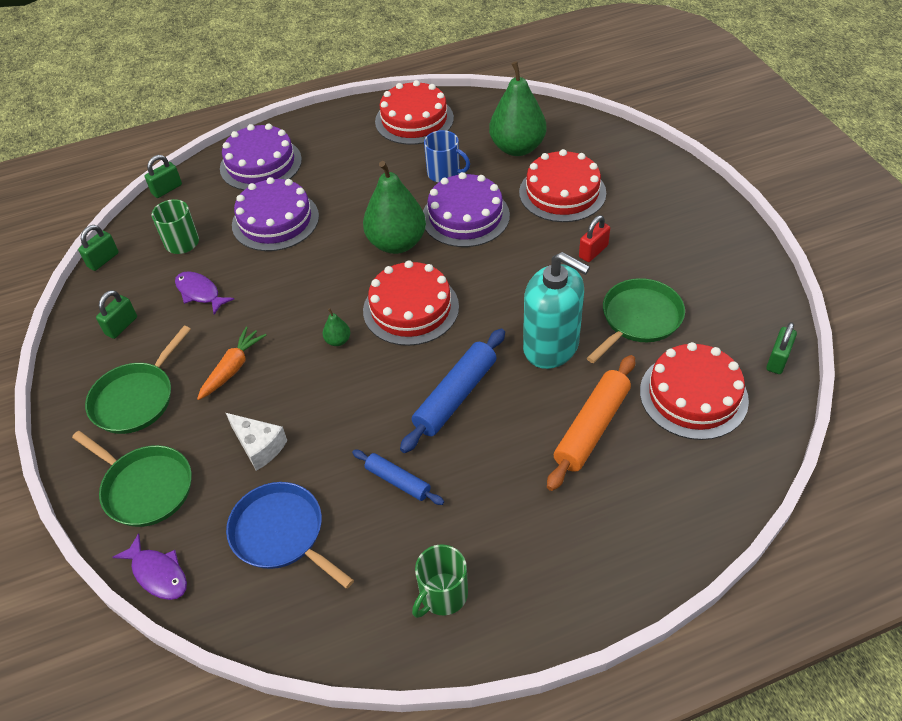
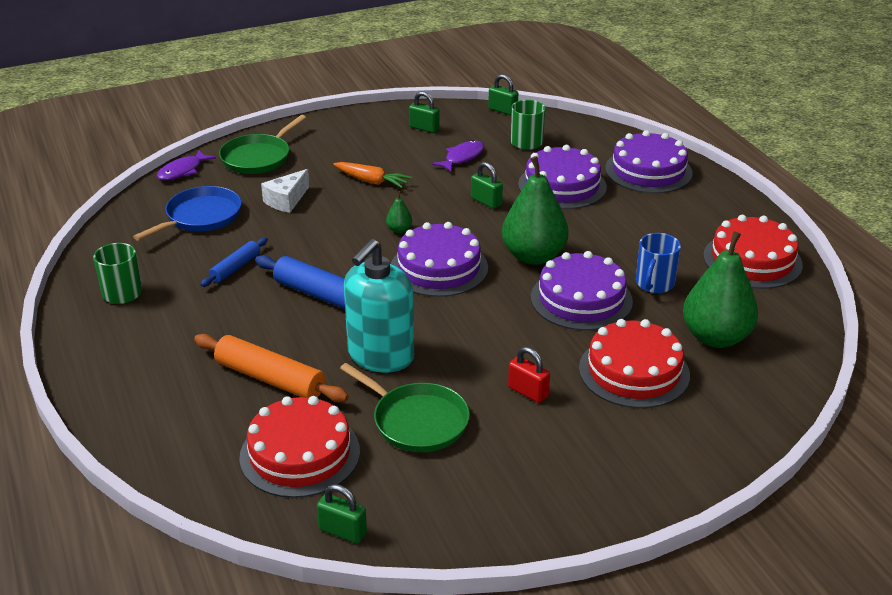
camera: 85 degrees right, 15 degrees down
(136, 398) = (345, 144): green pan -> none
(167, 189) = (600, 127): green padlock -> green padlock (486, 201)
(411, 308) = (439, 268): red cake -> purple cake

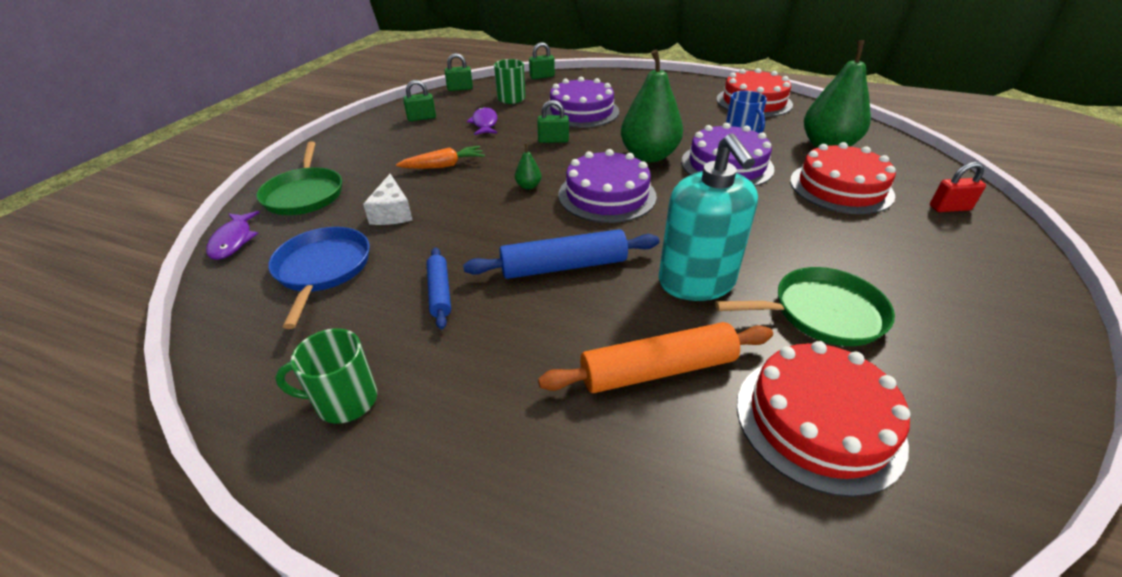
camera: 45 degrees left, 5 degrees up
(342, 531) = (994, 464): green padlock -> green padlock (542, 77)
(528, 392) = (827, 238): red padlock -> red padlock (949, 208)
(648, 171) = (612, 84): purple cake -> none

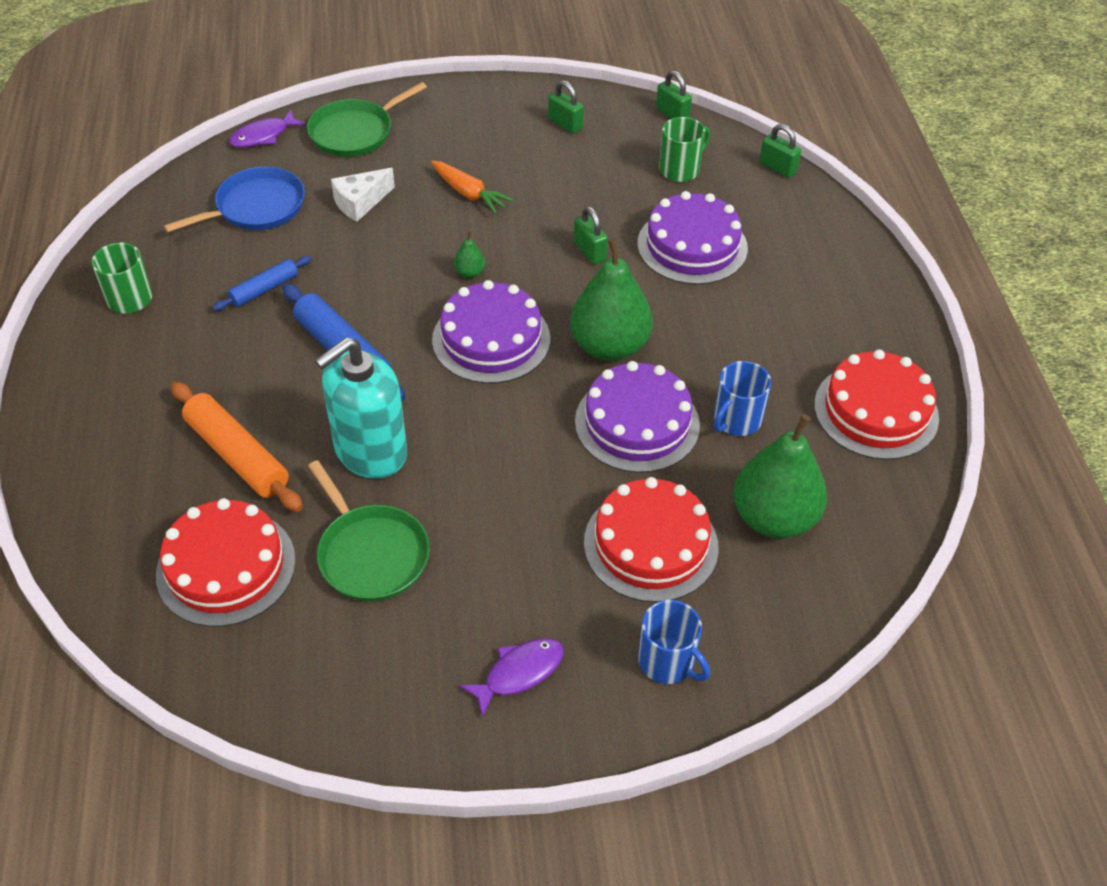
camera: 60 degrees right, 10 degrees up
(484, 123) = (591, 178): purple fish -> purple fish (519, 673)
(949, 208) = (667, 662): red padlock -> blue mug

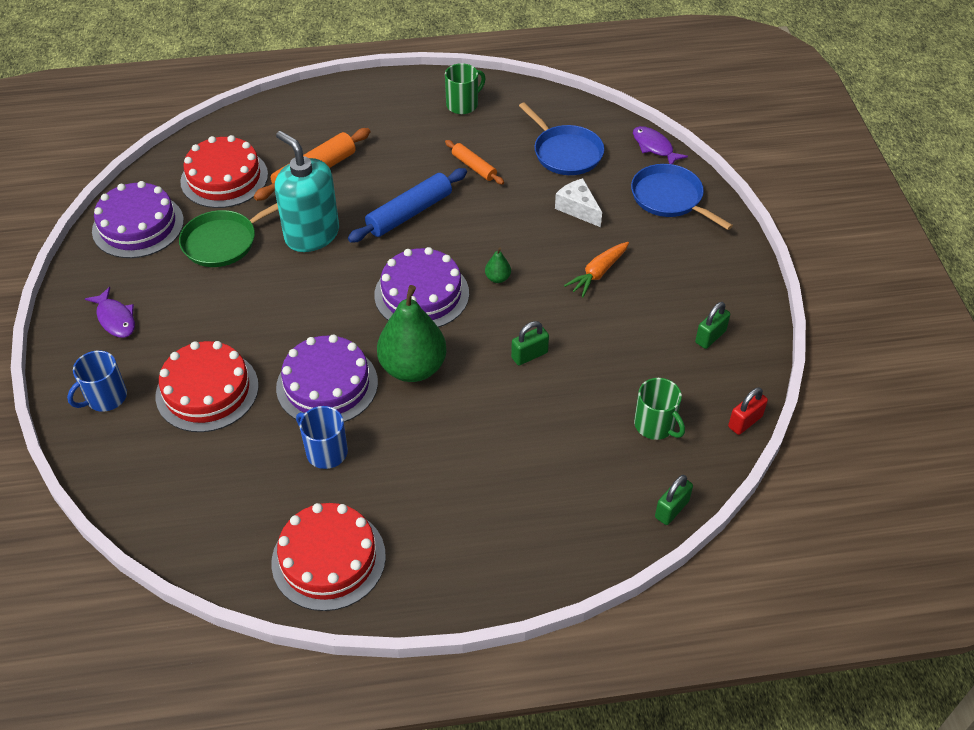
camera: 90 degrees right, 0 degrees up
(264, 289) = (474, 167): blue rolling pin -> orange rolling pin
(355, 132) = (669, 198): green pan -> blue pan
(672, 114) = (745, 422): green padlock -> red padlock
(692, 246) = (543, 430): purple cake -> purple cake (138, 226)
(774, 518) = (220, 470): green pear -> none

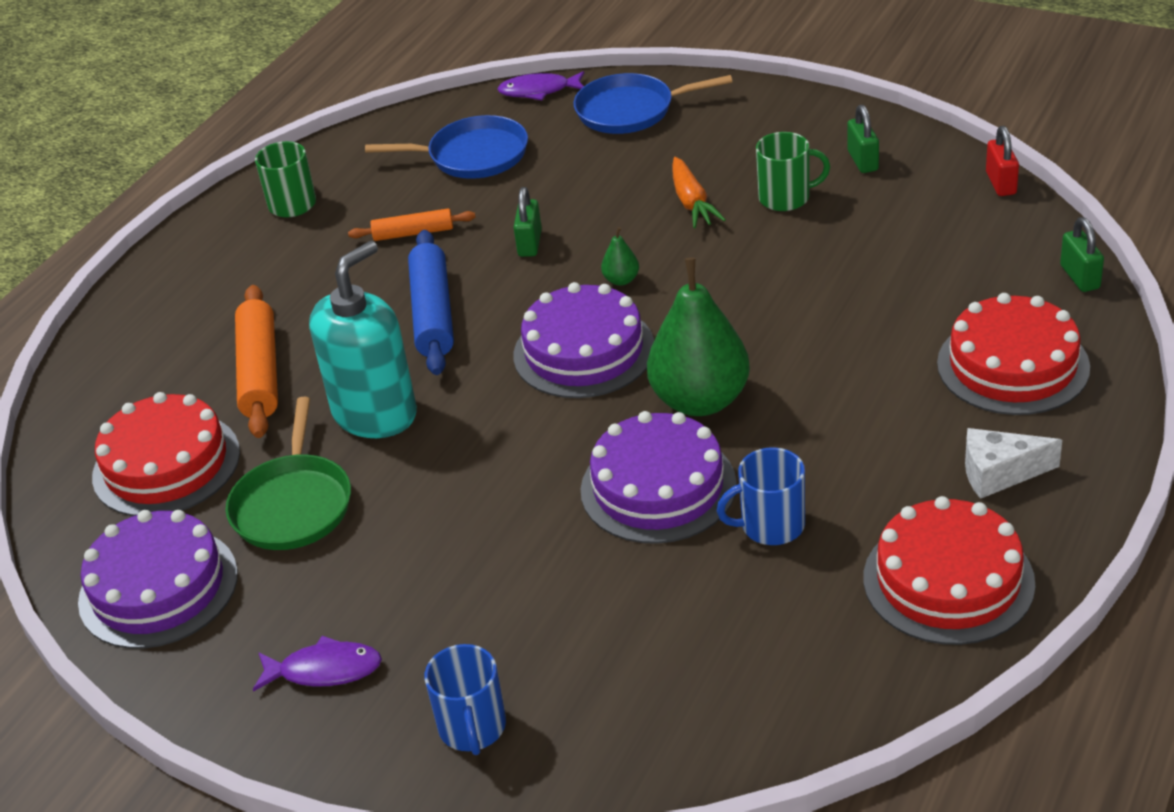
camera: 50 degrees left, 10 degrees down
(207, 390) = (561, 610): red cake -> red cake (1013, 365)
(312, 235) = (375, 413): turquoise soap dispenser -> turquoise soap dispenser turned 135 degrees clockwise
(529, 355) = (768, 299): green padlock -> green padlock (530, 243)
(578, 209) = (574, 180): white cheese -> white cheese (999, 473)
(655, 425) = (954, 245): green mug -> green mug (786, 198)

